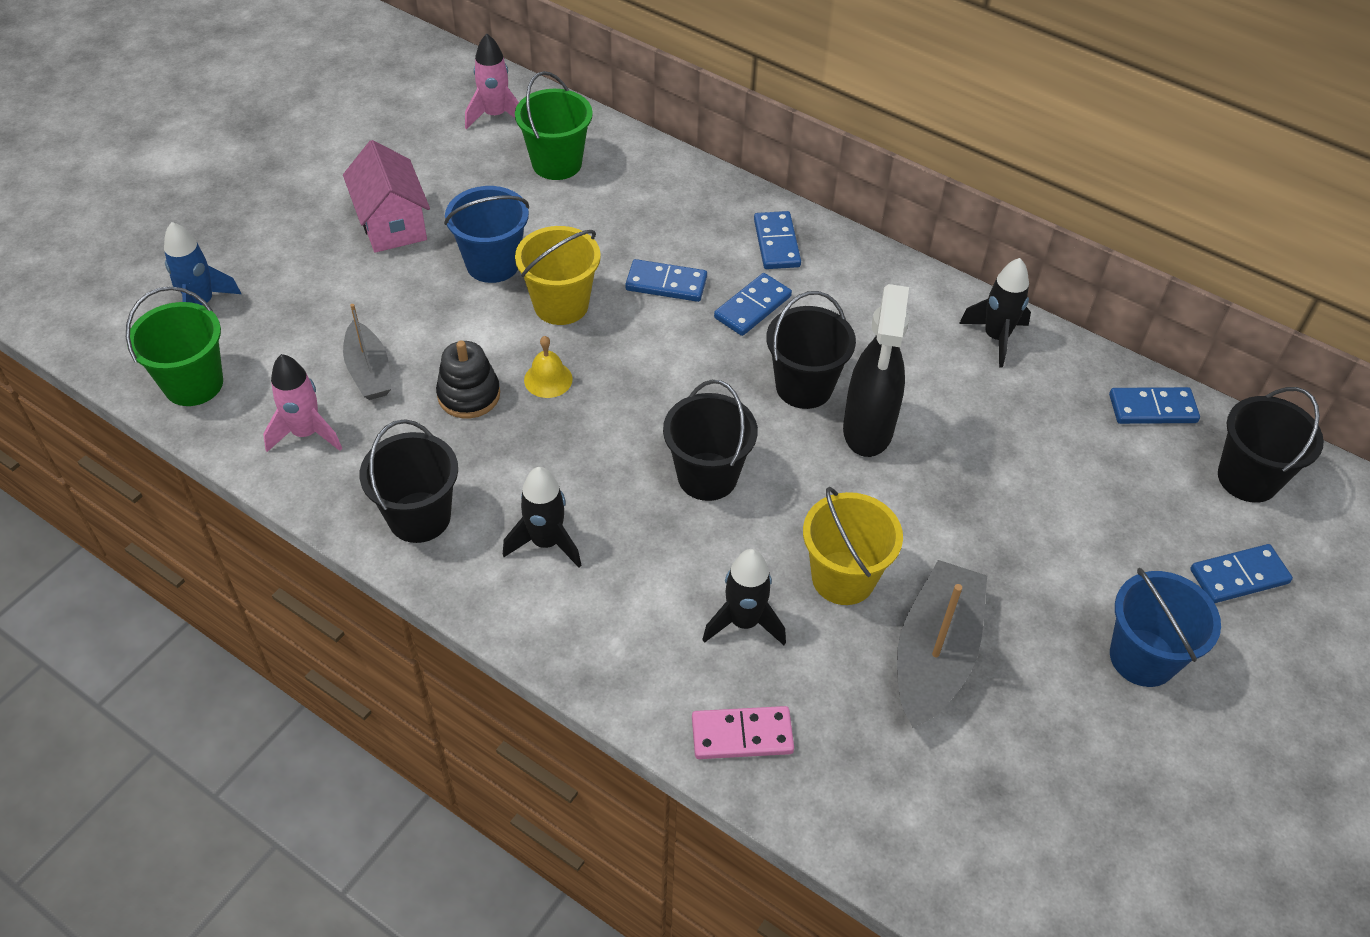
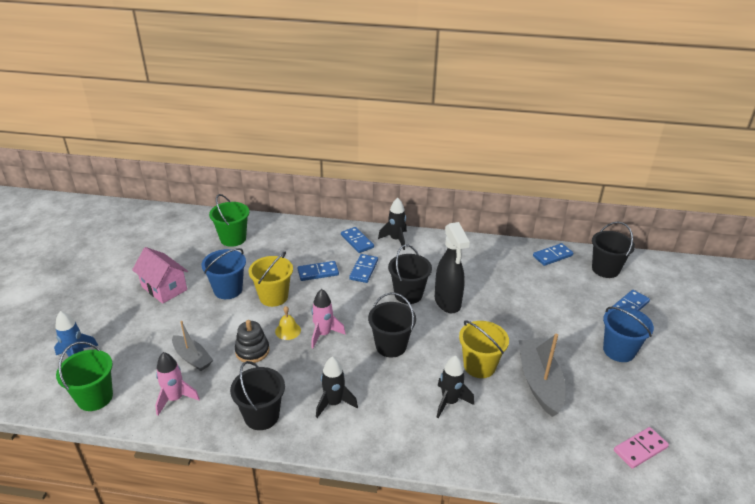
camera: 25 degrees left, 15 degrees down
(495, 116) = (189, 227): pink rocket -> pink rocket (323, 334)
(742, 735) = (483, 452): pink domino -> pink domino (640, 449)
(996, 338) = (474, 249): black rocket -> black rocket (396, 239)

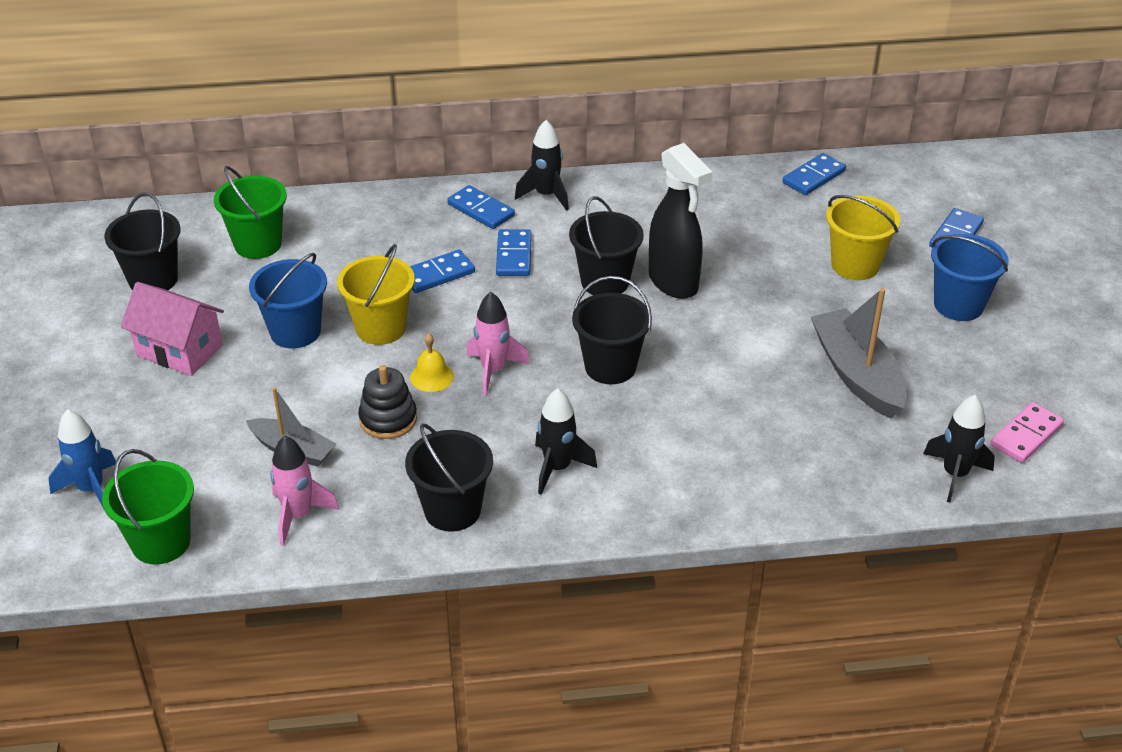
camera: 15 degrees left, 5 degrees up
(449, 402) = (734, 429): black rocket -> black rocket (954, 474)
(479, 366) = (759, 369): yellow bucket -> yellow bucket (855, 265)
(605, 269) = (903, 184): black bucket -> black bucket (153, 280)

